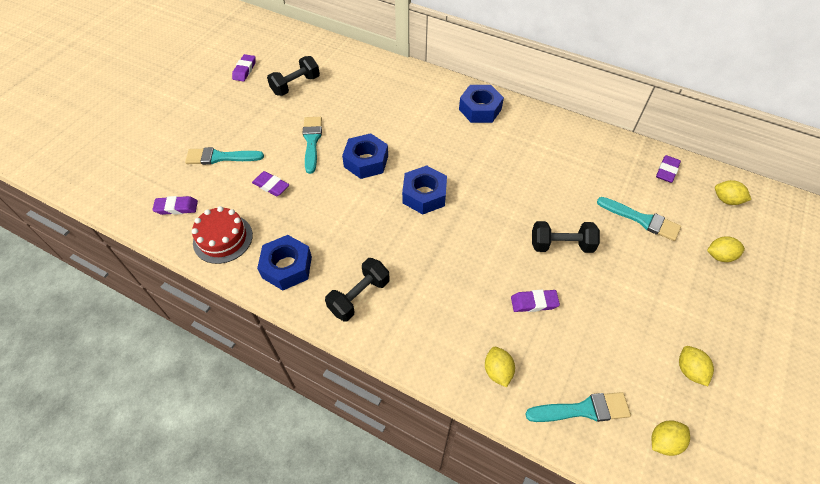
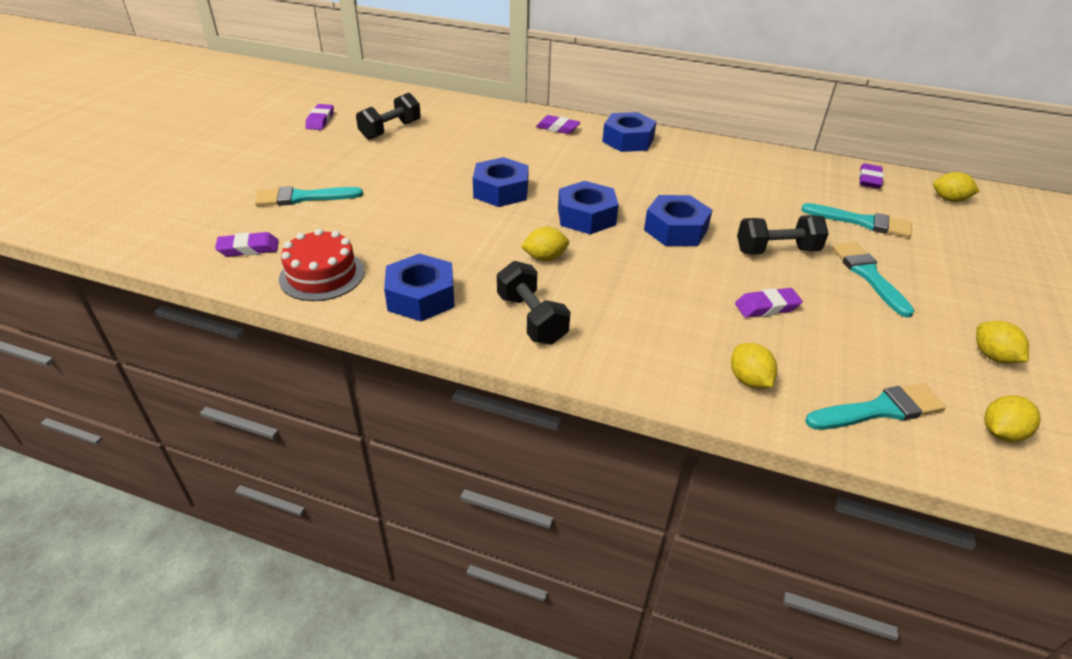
camera: 10 degrees left, 15 degrees down
(271, 186) = (379, 220): purple eraser -> purple eraser (558, 128)
(312, 141) = (424, 177): turquoise brush -> turquoise brush (868, 275)
(359, 296) = (531, 319): black dumbbell -> black dumbbell turned 60 degrees counterclockwise
(489, 215) = (675, 230): none -> blue nut
(719, 256) = (968, 247): yellow lemon -> yellow lemon (545, 258)

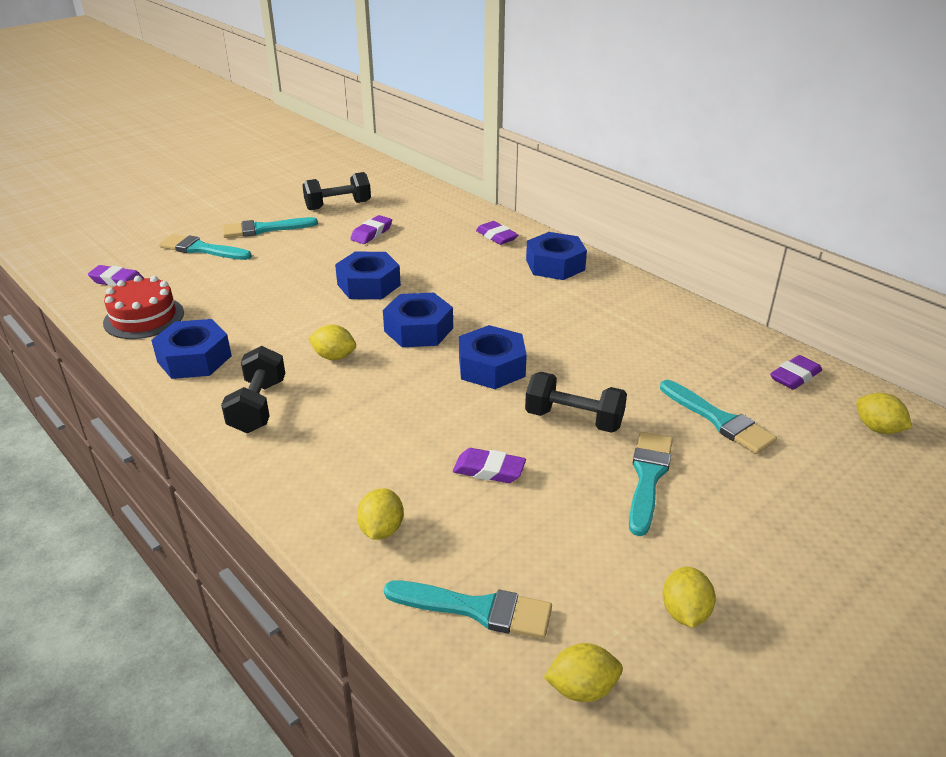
camera: 30 degrees right, 5 degrees down
(320, 120) = (290, 184): purple eraser -> purple eraser (371, 233)
(344, 166) = (264, 229): none -> turquoise brush

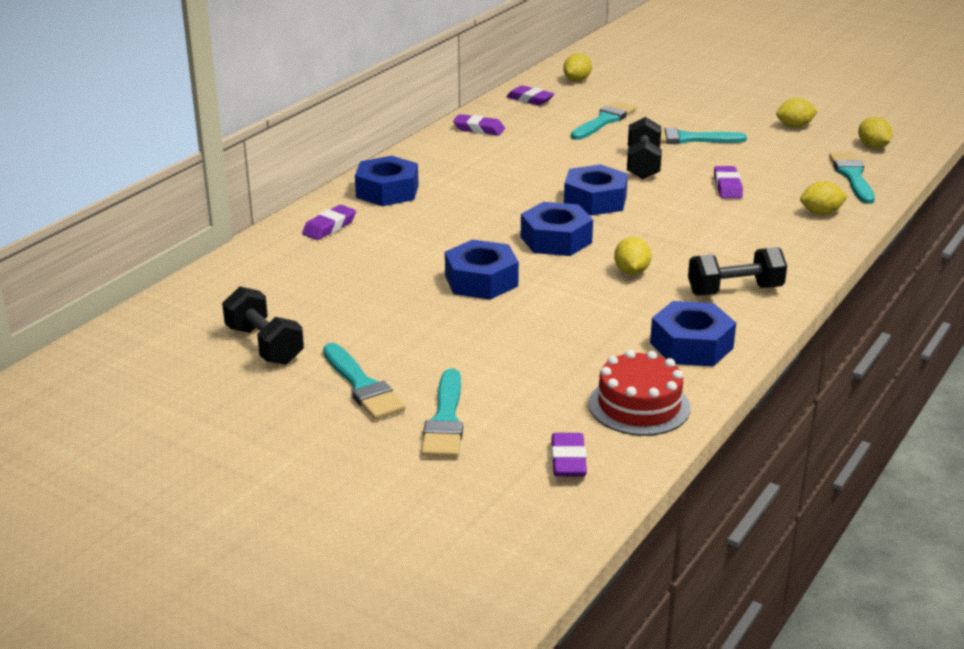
camera: 105 degrees left, 5 degrees down
(371, 233) = (348, 303): purple eraser -> purple eraser (479, 129)

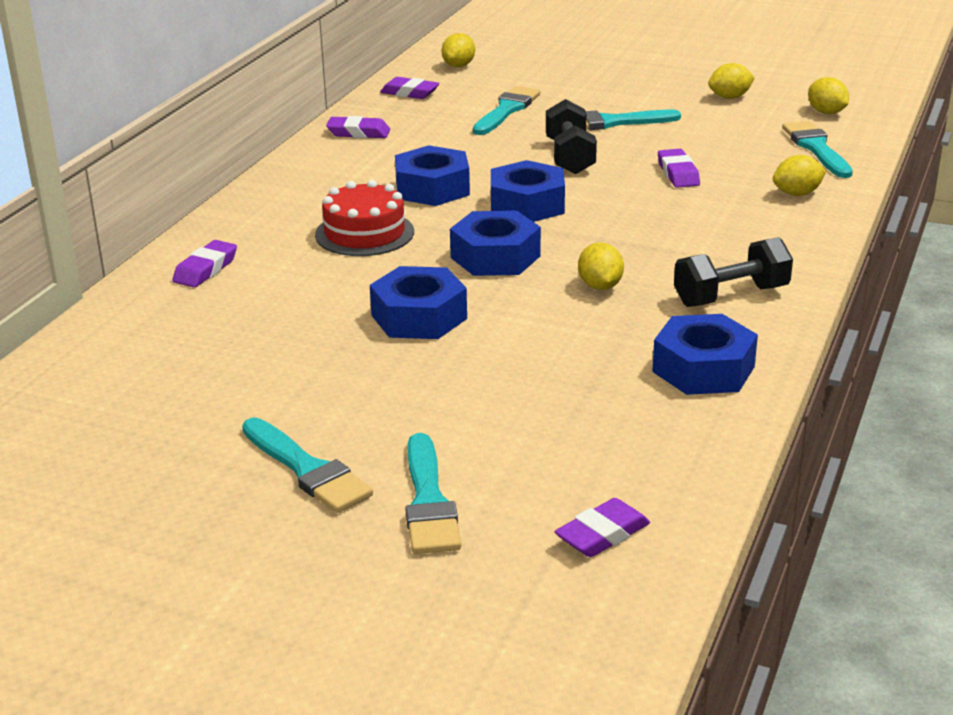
camera: 10 degrees left, 0 degrees up
(264, 345) = (162, 431): black dumbbell -> none
(387, 191) = (267, 218): blue nut -> blue nut (432, 188)
(568, 460) = (602, 535): purple eraser -> purple eraser turned 60 degrees clockwise
(639, 405) = (666, 452): red cake -> red cake (364, 233)

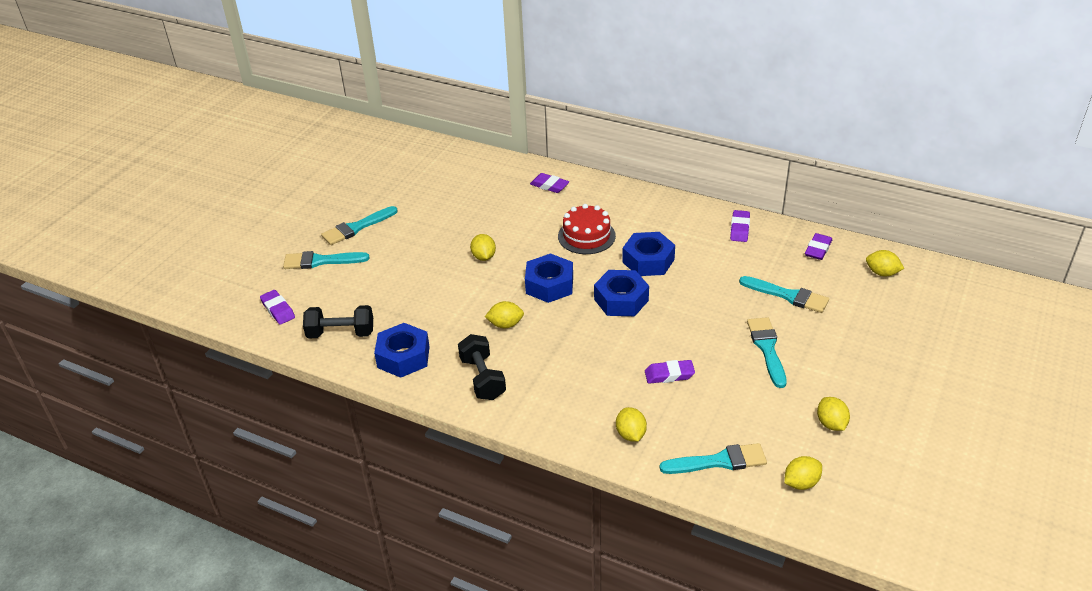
camera: 95 degrees right, 10 degrees up
(419, 317) = (483, 257): blue nut -> yellow lemon
(570, 157) = (699, 323): black dumbbell -> black dumbbell (341, 333)

